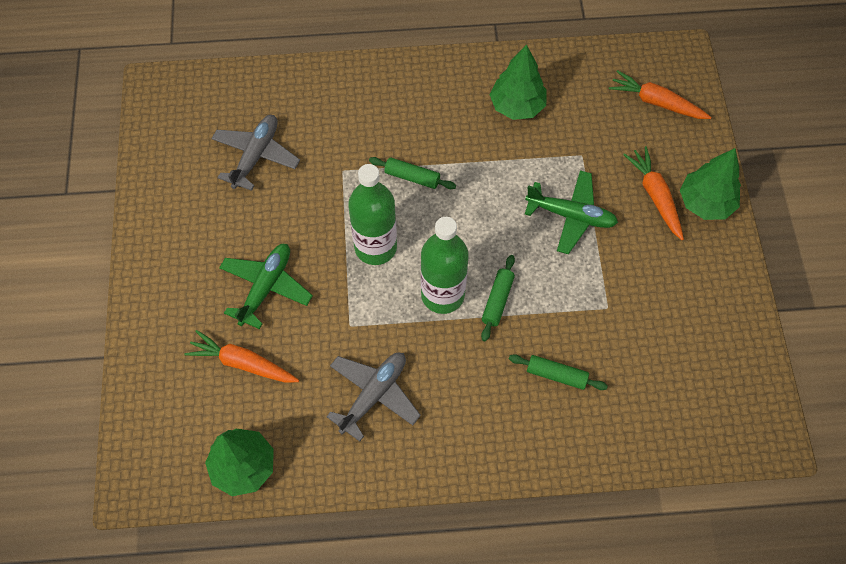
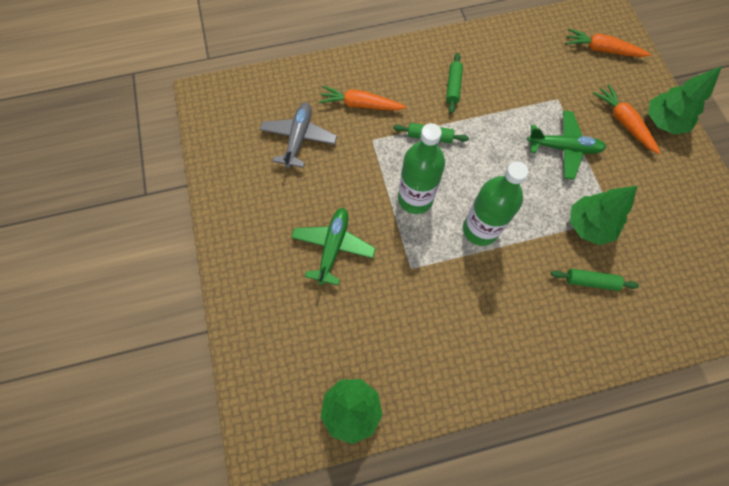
camera: 10 degrees left, 5 degrees up
(243, 363) = (329, 316): orange carrot -> orange carrot (360, 105)
(374, 395) = (446, 325): grey plane -> none
(497, 300) = (525, 227): green rolling pin -> green rolling pin (453, 86)
(517, 106) = (496, 68): green tree -> green tree (588, 226)

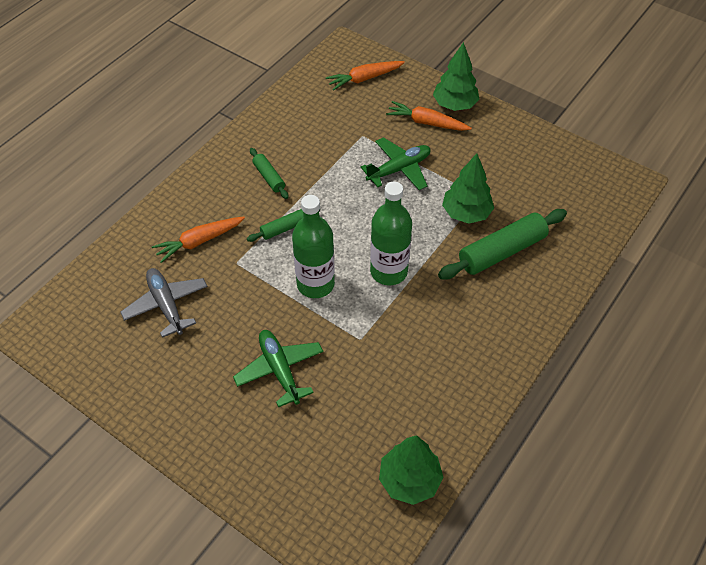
camera: 40 degrees left, 15 degrees down
(590, 281) = (502, 252): green rolling pin -> green rolling pin, size x1.89

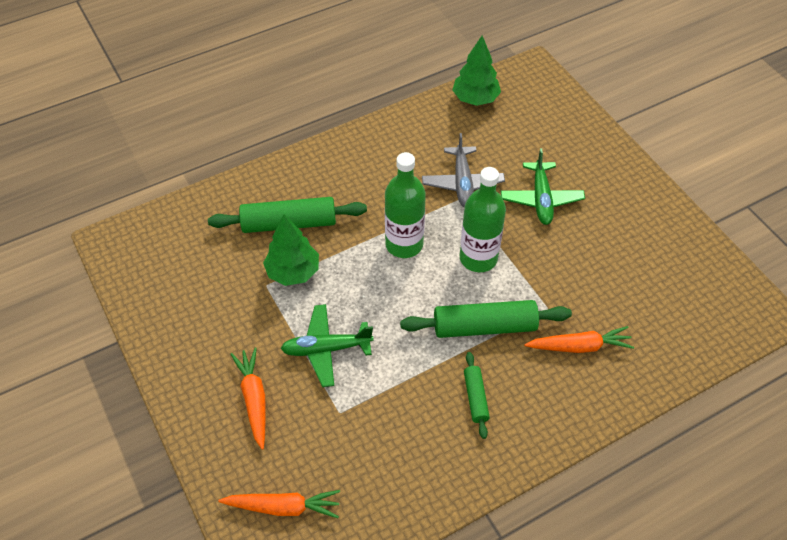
camera: 155 degrees left, 0 degrees up
(166, 305) = (629, 291): grey plane -> grey plane (462, 183)
(284, 228) = (484, 327): green rolling pin -> green rolling pin, size x1.89
(426, 123) = (254, 399): orange carrot -> orange carrot turned 150 degrees counterclockwise
(454, 105) = (203, 412): green tree -> none

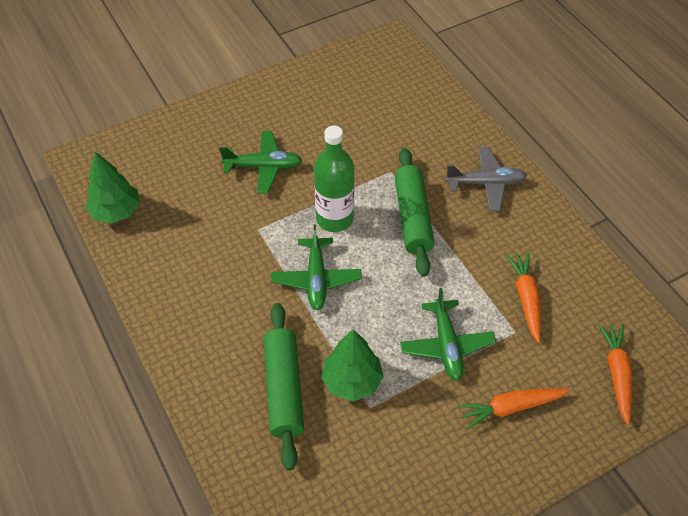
camera: 90 degrees left, 0 degrees up
(404, 244) = (316, 279): green bottle -> green plane
(462, 183) = (237, 228): grey plane -> grey plane (485, 183)
(475, 398) = (487, 227): green rolling pin -> none
(579, 346) = (429, 153): orange carrot -> orange carrot (526, 298)

